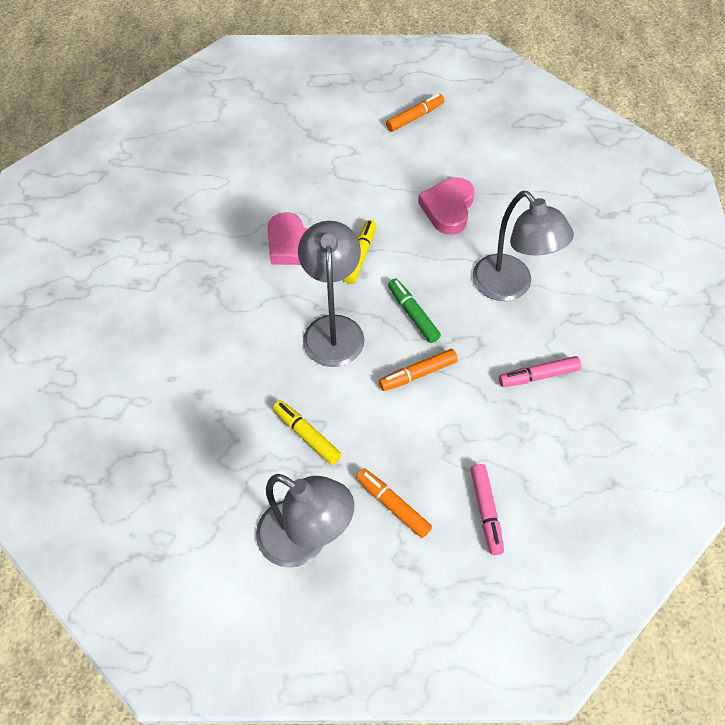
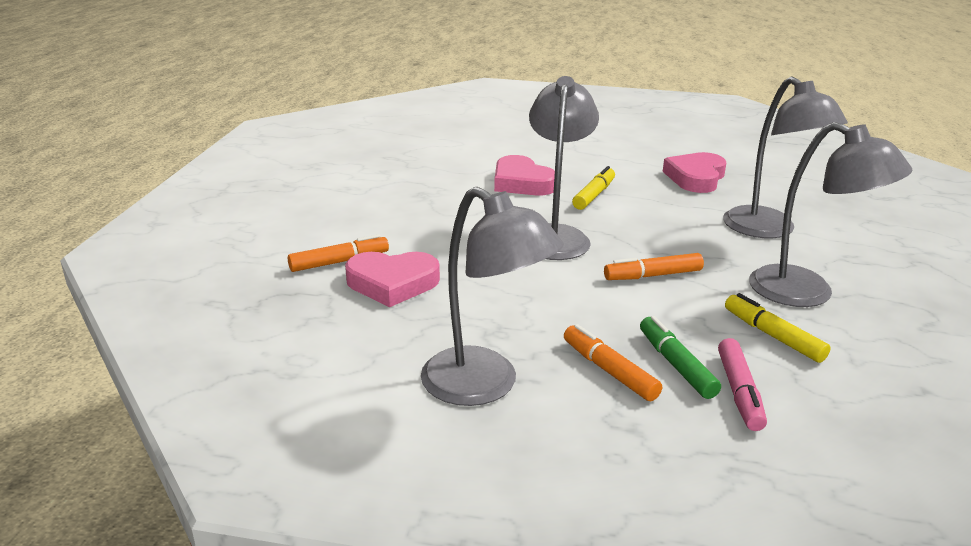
camera: 10 degrees right, 30 degrees down
(210, 425) = (392, 283): none -> pink heart
(306, 435) = (507, 303): yellow marker -> yellow marker (772, 336)
(413, 314) = (650, 236): green marker -> green marker (676, 365)
(415, 117) = (663, 127): orange marker -> orange marker (339, 262)
(538, 376) = (807, 293): pink marker -> grey lamp

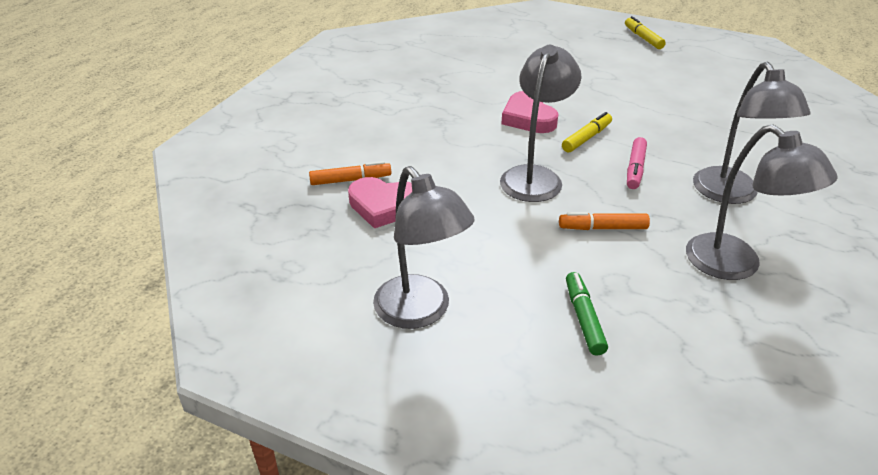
camera: 15 degrees right, 10 degrees up
(609, 371) = (525, 315): orange marker -> none
(696, 178) = (689, 129): pink heart -> none
(739, 392) = (626, 353): pink marker -> pink marker (635, 169)
(772, 336) = (682, 304): yellow marker -> yellow marker (643, 38)

